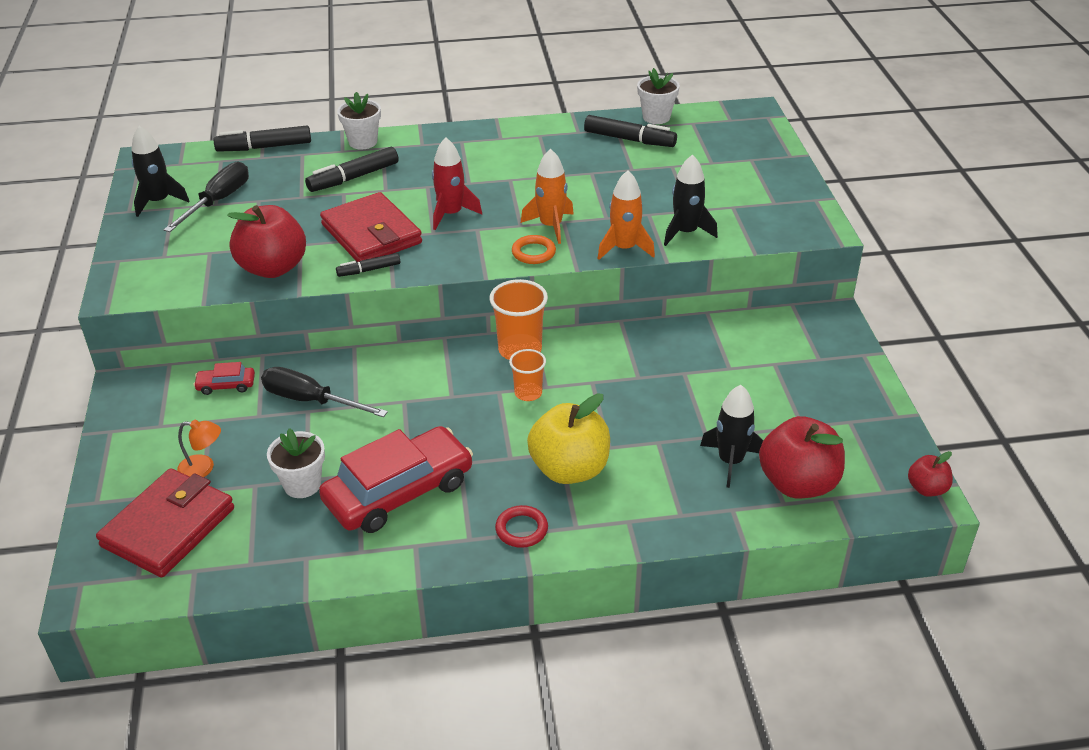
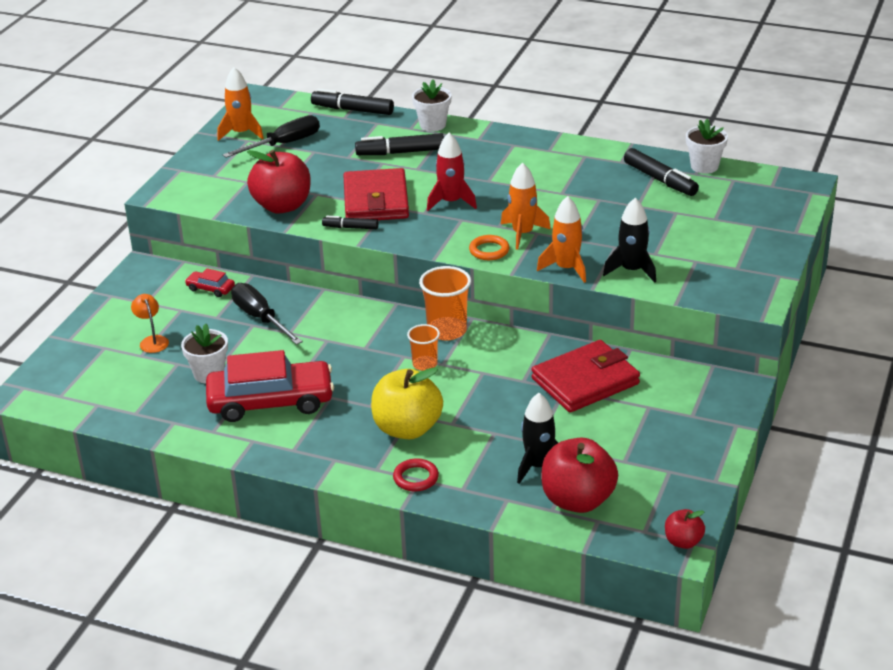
camera: 30 degrees right, 5 degrees down
(159, 201) = (241, 133): black rocket -> orange rocket
(168, 527) = (101, 371): red wallet -> red wallet (585, 381)
(203, 468) = (152, 341): orange lamp -> orange lamp turned 150 degrees counterclockwise
(521, 529) = (335, 457): red ring -> red ring (416, 478)

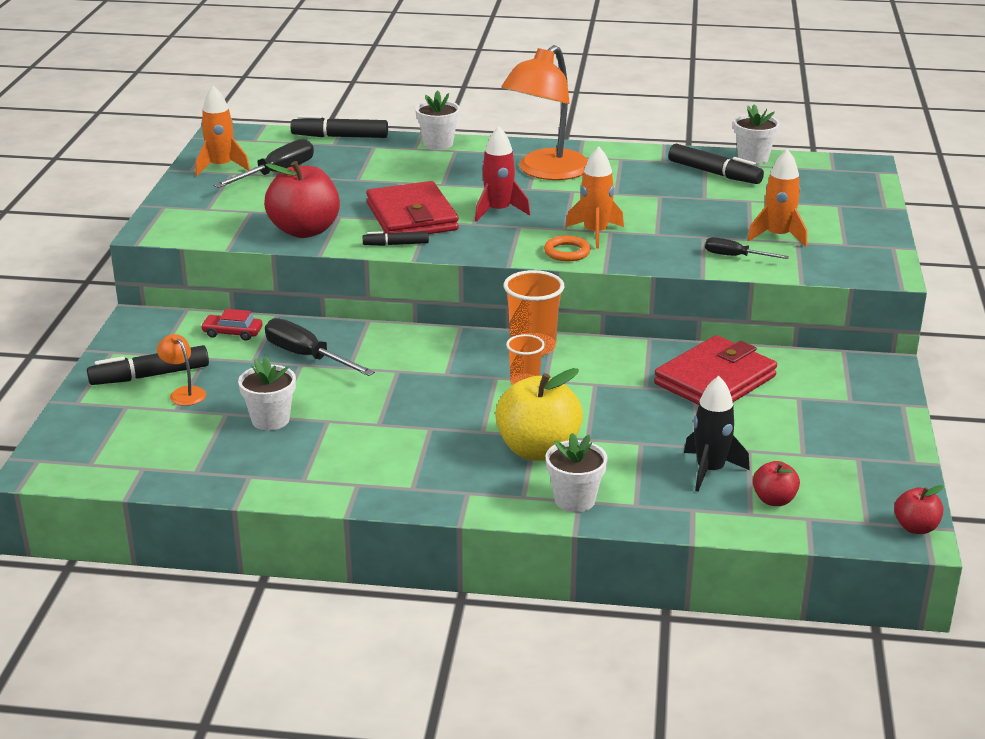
camera: 15 degrees left, 5 degrees down
(270, 401) = (360, 440): red car -> none
(400, 152) = (415, 171): black marker -> black marker (150, 375)
(416, 478) = (575, 500): red ring -> white flower pot
(511, 164) = (546, 172): none -> orange lamp
(566, 268) = (663, 261): orange rocket -> orange rocket (778, 236)
(577, 500) = (774, 500): red apple -> red apple, size x0.51
(632, 270) = (735, 256): black rocket -> black screwdriver

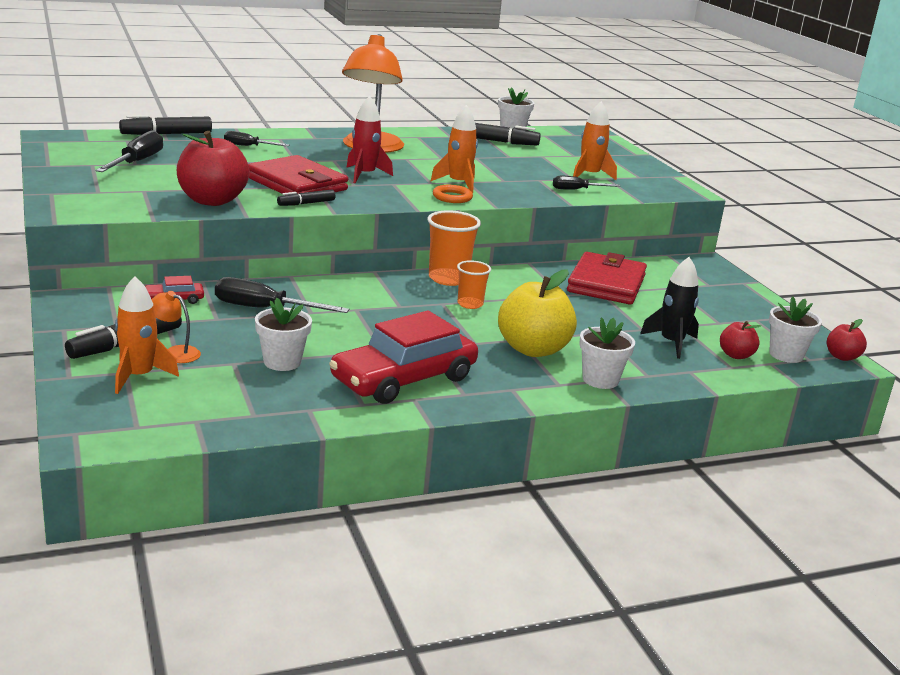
camera: 30 degrees left, 5 degrees down
(221, 167) = (76, 161): orange rocket -> orange rocket (139, 376)
(368, 460) = (403, 379): none -> red car
(410, 160) = (248, 146): none -> black screwdriver
(438, 144) = (259, 134): white flower pot -> white flower pot (786, 355)

